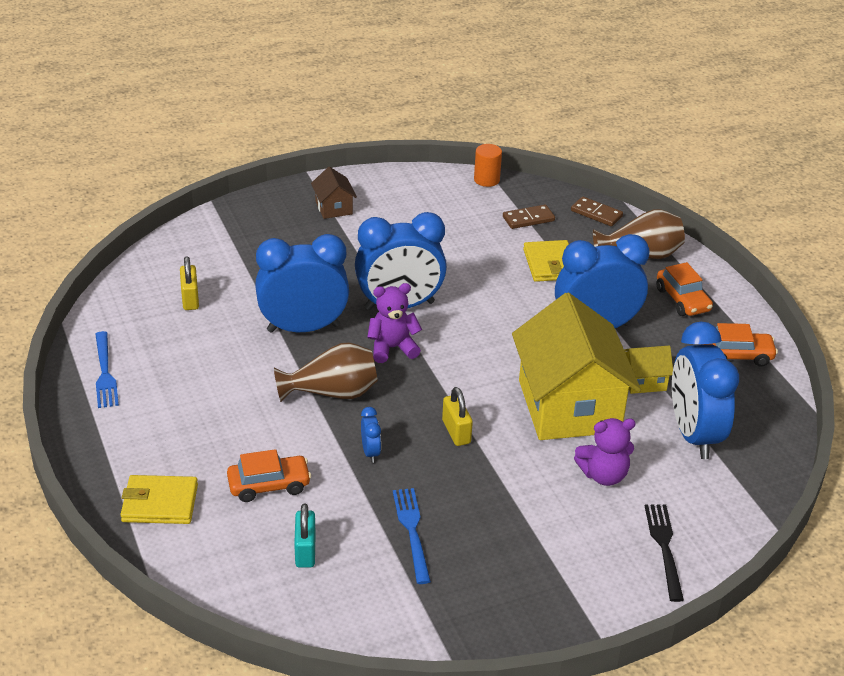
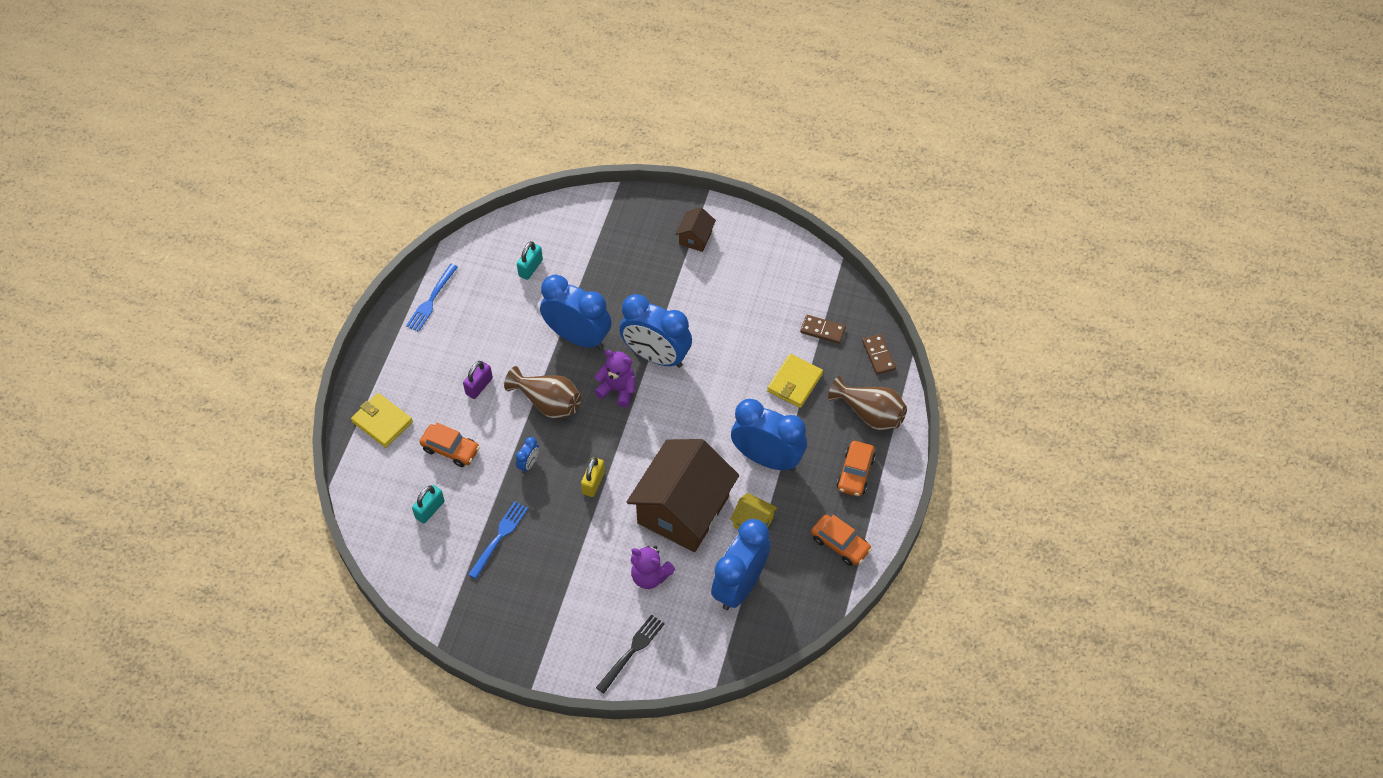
camera: 40 degrees right, 20 degrees up
(190, 299) = (530, 268): yellow padlock -> turquoise padlock
(241, 416) = (479, 386): none -> purple padlock
(486, 180) = (830, 273): orange cylinder -> none
(569, 406) = (683, 510): yellow house -> brown house

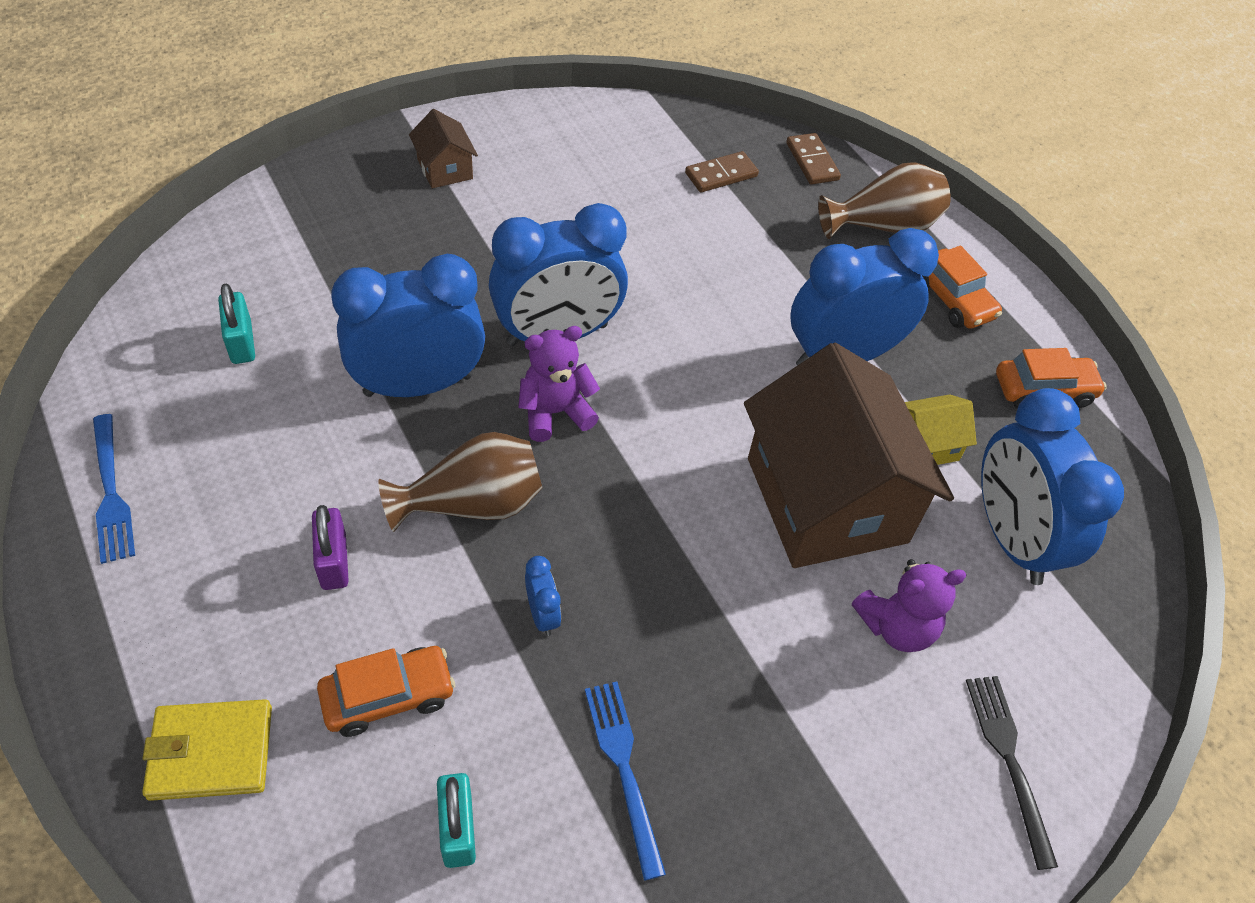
camera: 50 degrees left, 5 degrees down
(593, 483) = (668, 563): yellow padlock -> none
(795, 382) = (762, 249): yellow wallet -> none
(878, 355) = (812, 161): brown domino -> brown domino turned 45 degrees clockwise

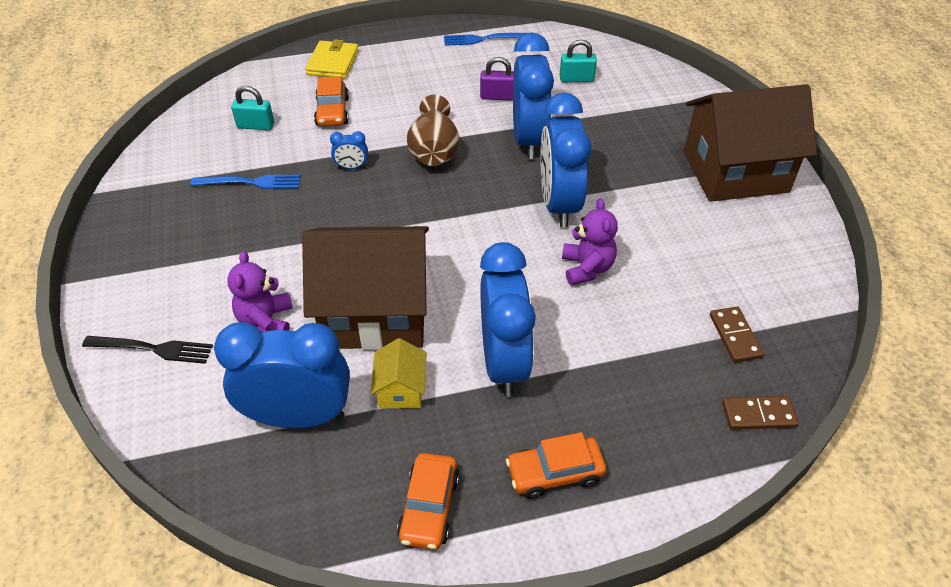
camera: 110 degrees right, 5 degrees down
(334, 561) = (416, 101): purple padlock -> purple padlock (497, 96)
(445, 169) = (735, 171): brown house -> brown house, size x2.36
(555, 412) = (491, 193): purple teddy bear -> purple teddy bear (587, 268)
(883, 226) = (661, 447): brown vase -> none

